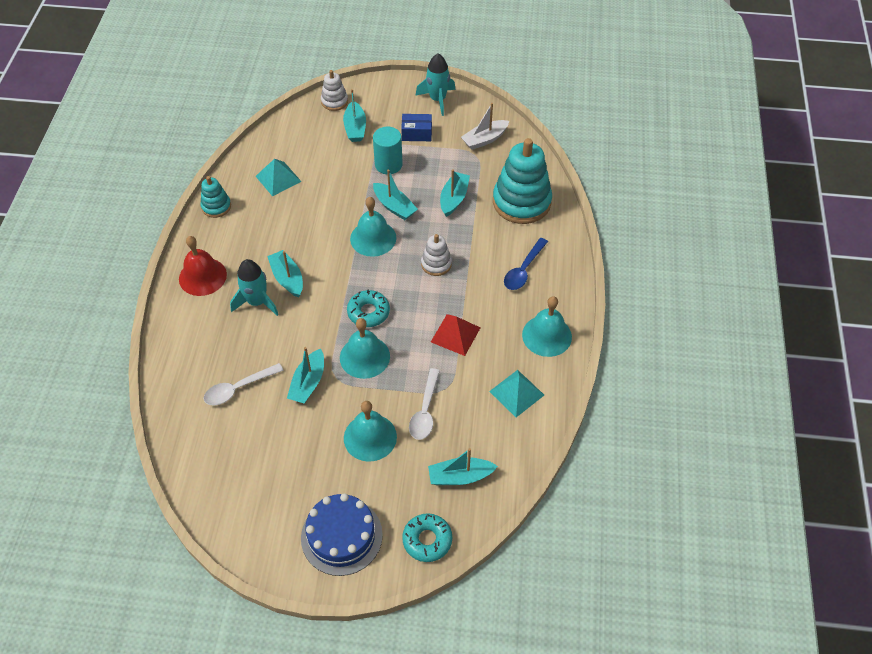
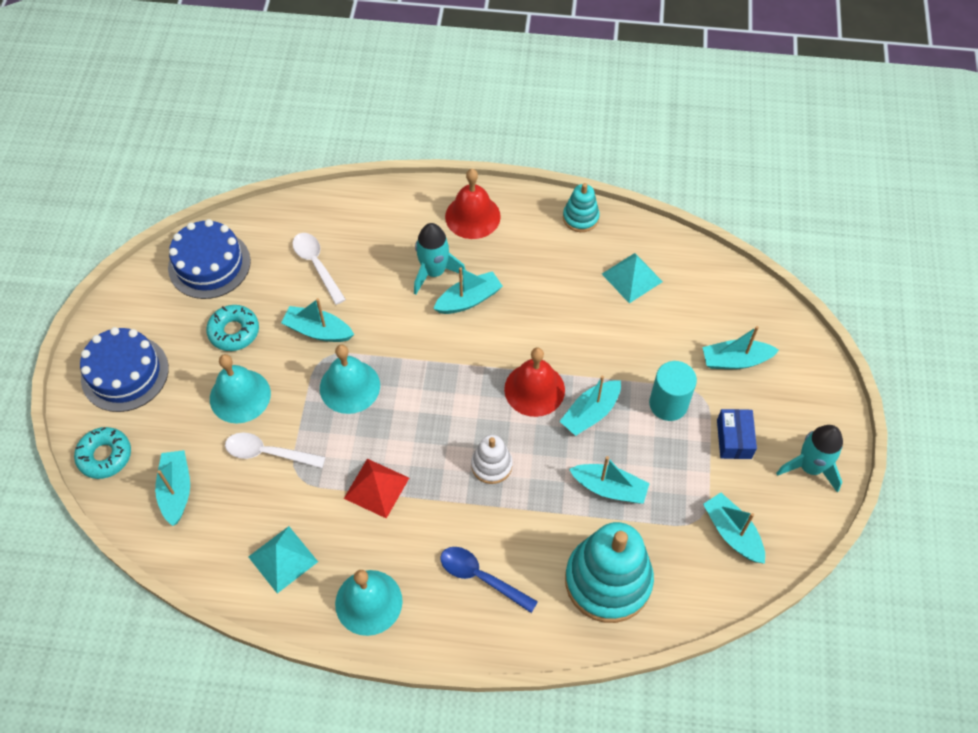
camera: 90 degrees right, 5 degrees up
(225, 477) = (209, 264): none -> blue cake
(334, 101) = (785, 332): white stacking toy -> none
(368, 312) = (415, 388): turquoise donut -> turquoise donut (234, 332)
(373, 238) = (534, 389): turquoise bell -> red bell
(484, 139) = (732, 533): white boat -> turquoise boat

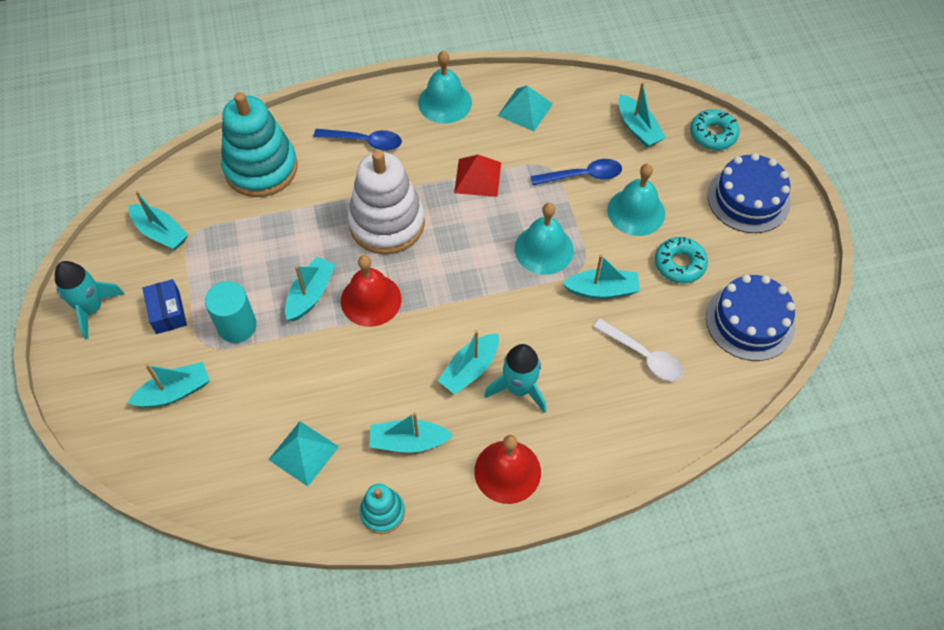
camera: 160 degrees right, 0 degrees up
(268, 453) = (582, 176): white spoon -> blue spoon
(491, 465) = (387, 223): white stacking toy -> white stacking toy, size x1.99
(609, 488) = (276, 236): turquoise boat -> turquoise boat (408, 441)

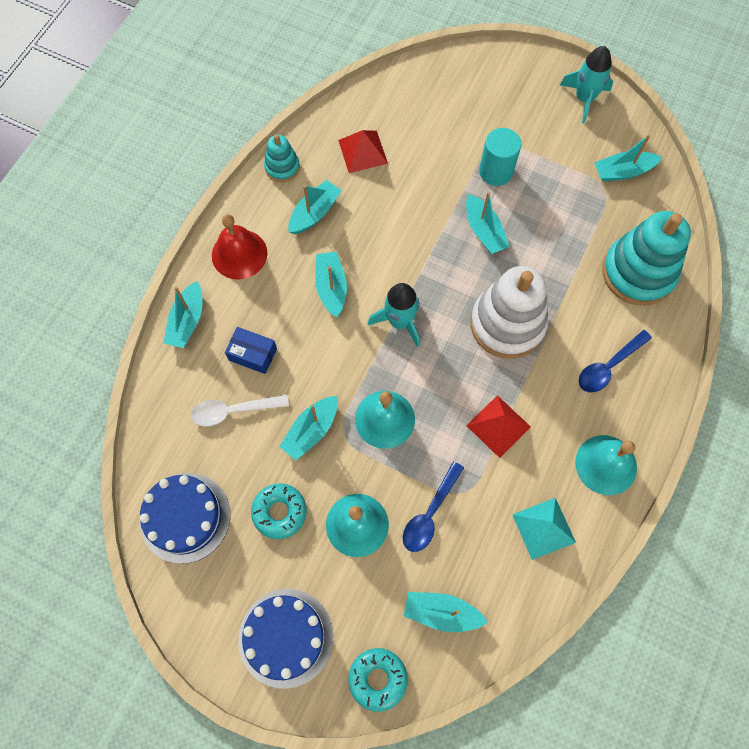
camera: 130 degrees right, 10 degrees up
(168, 312) = (543, 139): blue box -> blue box (252, 354)
(175, 392) = (473, 109): turquoise boat -> turquoise boat (187, 321)
(303, 453) = (363, 151): turquoise pyramid -> red pyramid
(371, 300) = (445, 265): red bell -> none
(519, 388) = (288, 307): turquoise rocket -> turquoise rocket (399, 321)

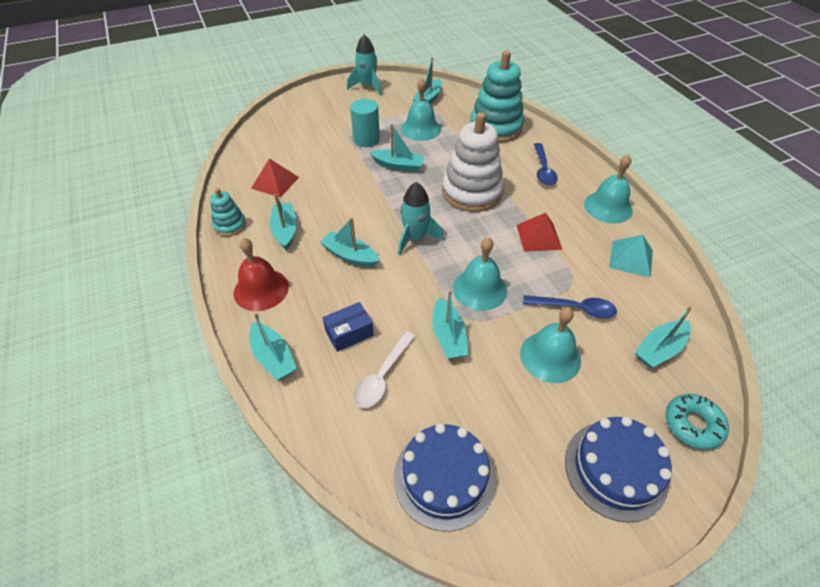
camera: 50 degrees left, 20 degrees down
(279, 512) = (498, 401): turquoise donut -> none
(430, 513) = (575, 309): blue spoon -> blue spoon turned 60 degrees counterclockwise
(563, 205) = (420, 129): none -> turquoise bell

